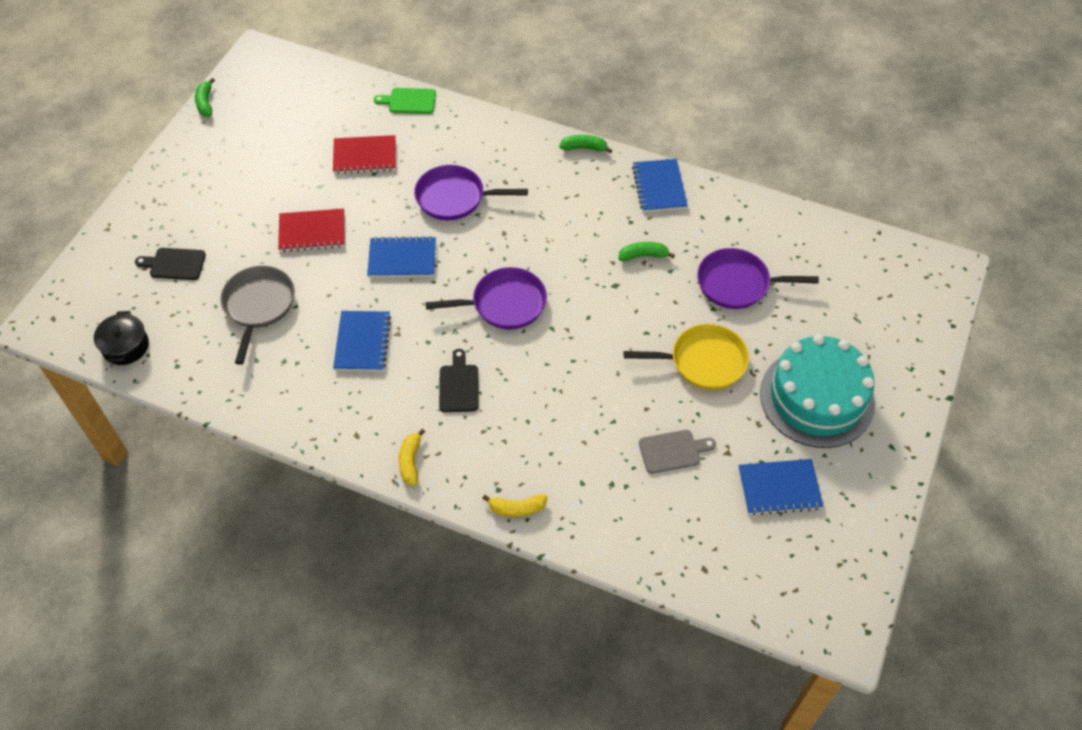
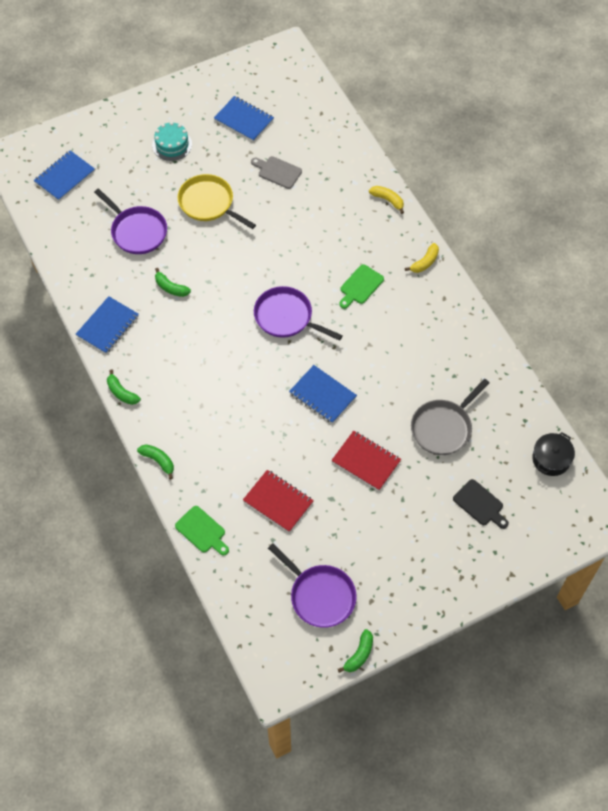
camera: 140 degrees left, 5 degrees up
(362, 342) = (395, 353): blue notebook -> blue notebook (64, 177)
(454, 198) = (247, 418): purple pan -> purple pan (320, 595)
(459, 385) = (360, 286): black cutting board -> green cutting board
(496, 122) = (158, 461): none -> green banana
(817, 398) = (172, 145): turquoise cake -> turquoise cake, size x0.50

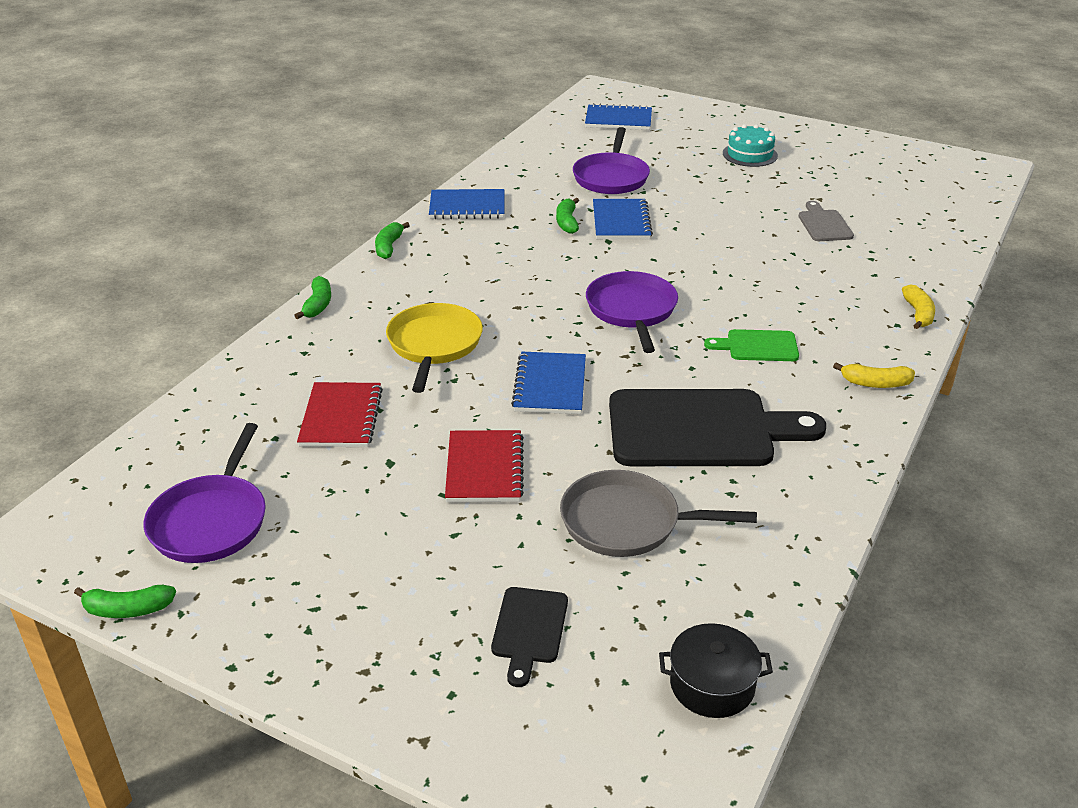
camera: 55 degrees right, 25 degrees down
(202, 531) = (241, 375): green cutting board -> none
(208, 203) = (711, 201): yellow pan -> yellow pan (434, 345)
(244, 120) = (853, 179): blue notebook -> blue notebook (621, 222)
(403, 356) = (700, 429): none -> black cutting board

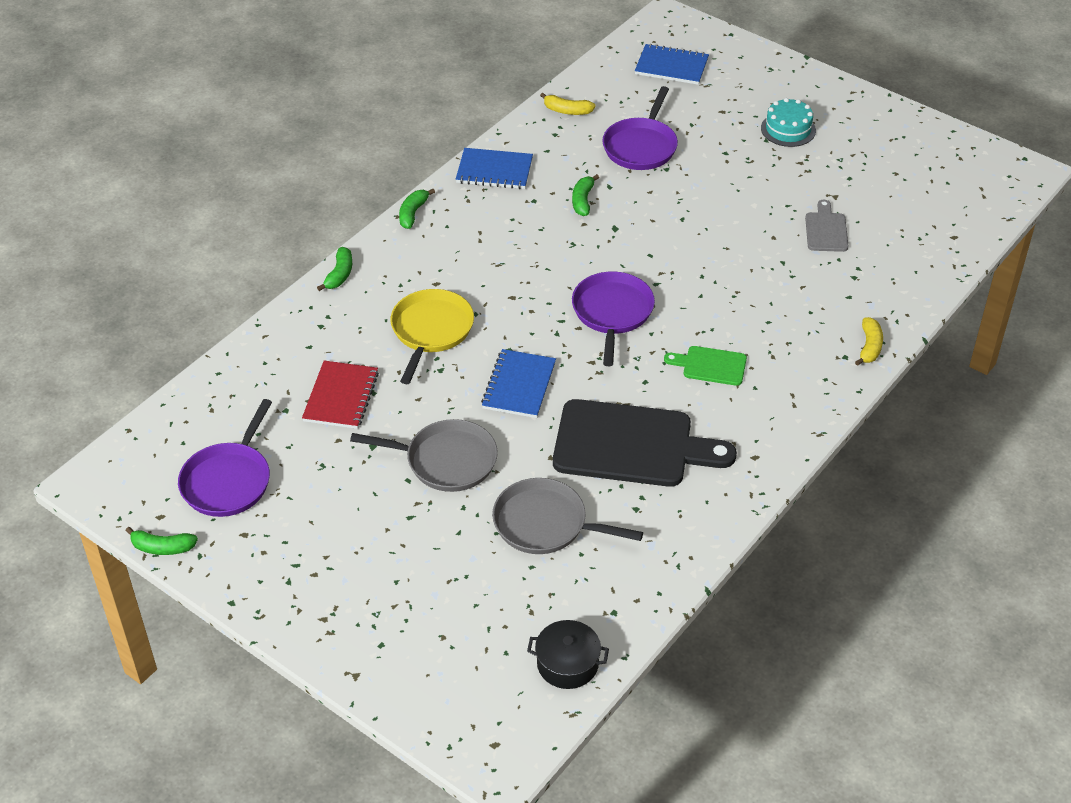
camera: 10 degrees right, 10 degrees up
(484, 469) = (446, 461): red notebook -> grey pan
(529, 630) = (447, 603): black cutting board -> none
(621, 222) = (633, 205): blue notebook -> none
(875, 383) = (798, 417): yellow banana -> yellow banana (567, 111)

